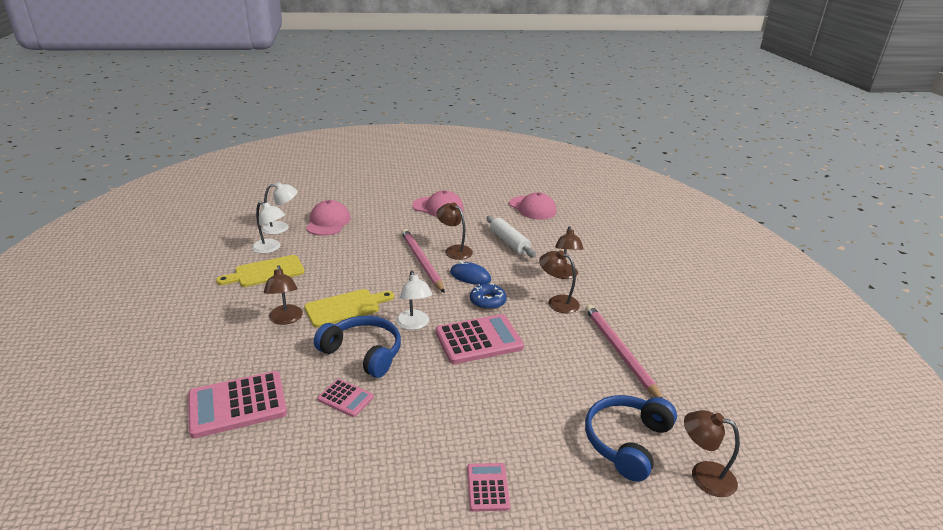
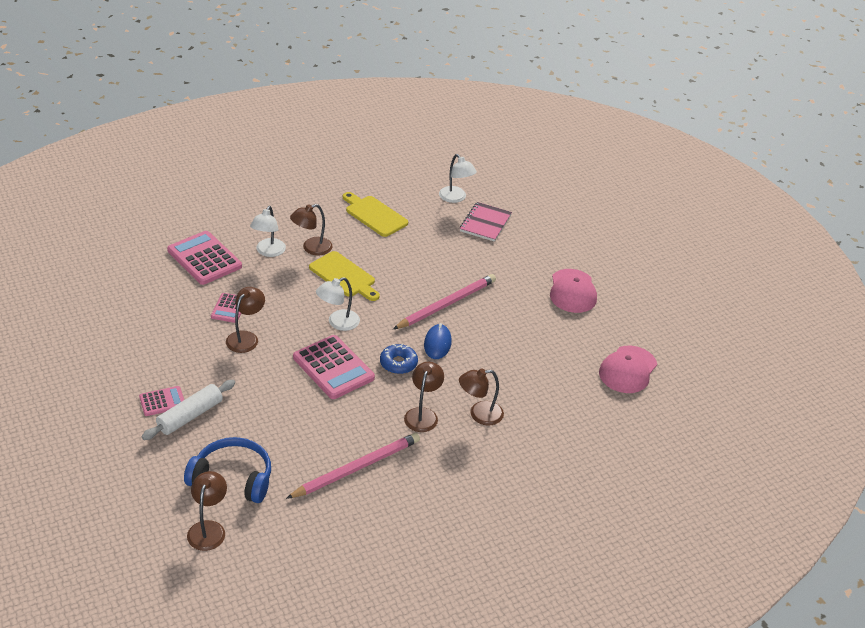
camera: 70 degrees right, 10 degrees up
(270, 248) = (414, 204): white lamp -> white lamp (268, 252)
(328, 222) = (485, 223): pink cap -> pink notebook
(363, 353) = (286, 303): blue headphones -> none
(454, 250) = (483, 322): brown lamp -> brown lamp (246, 337)
(509, 242) = (526, 361): white rolling pin -> white rolling pin (190, 416)

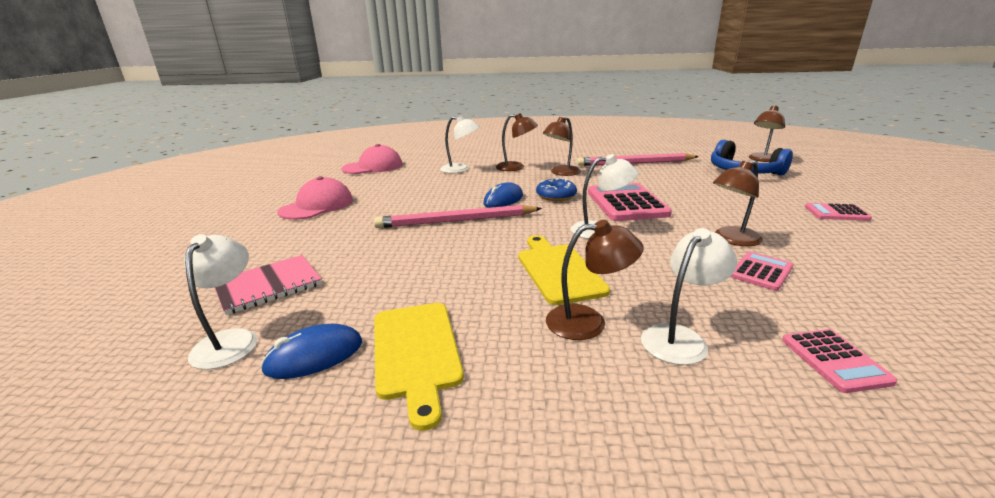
camera: 145 degrees left, 15 degrees down
(190, 416) = (796, 201): white rolling pin -> none
(204, 259) = (834, 360): pink calculator -> pink calculator, size x0.54
(412, 202) = (314, 356): none -> blue mouse
(531, 391) = (460, 169): none -> white lamp

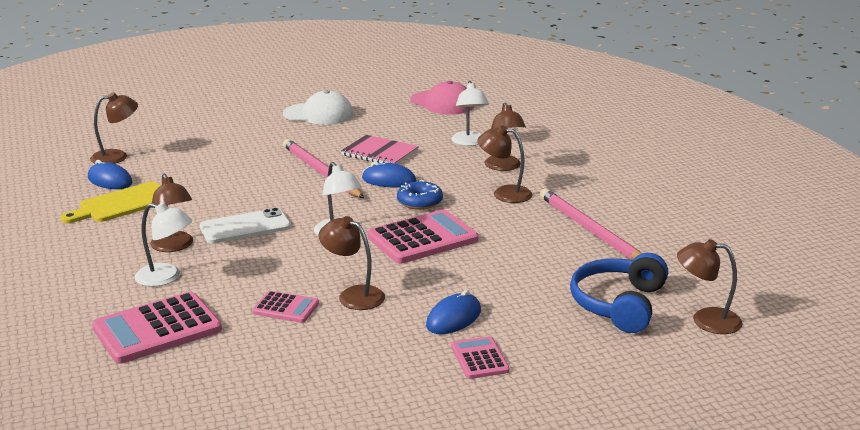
camera: 65 degrees right, 0 degrees up
(231, 340) = (117, 156): white lamp -> brown lamp
(268, 286) = (178, 144): pink notebook -> pink notebook (380, 153)
(317, 206) = (318, 114): pink cap -> white cap
(558, 270) = (245, 227): yellow cutting board -> white phone
(771, 212) = (453, 318): none -> blue mouse
(834, 360) = (157, 329): pink calculator -> pink calculator, size x1.86

